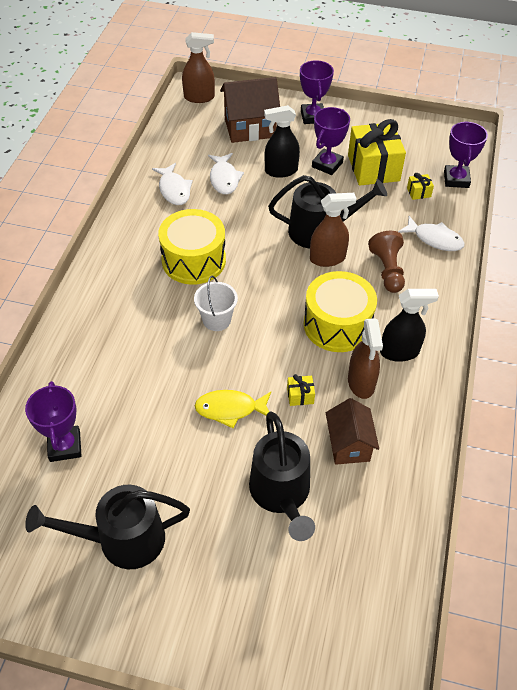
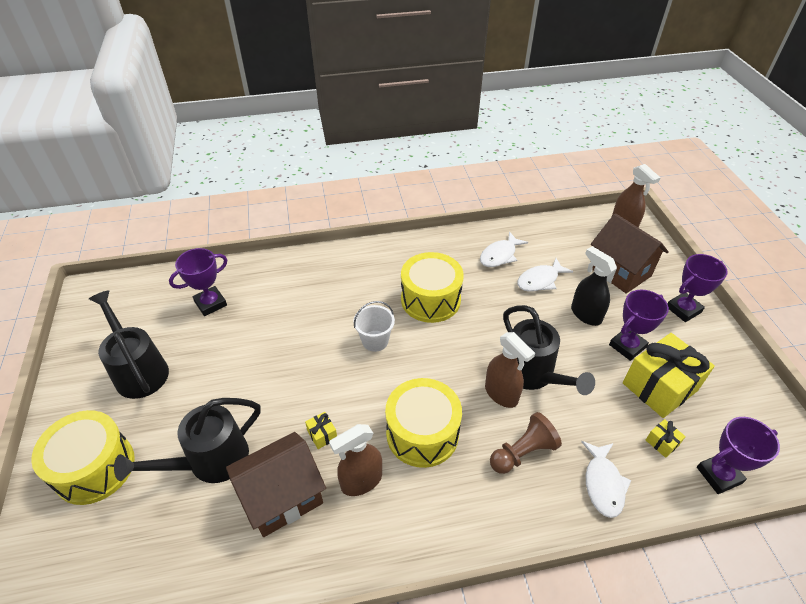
camera: 65 degrees right, 5 degrees down
(230, 409) = (285, 388): yellow fish -> none
(234, 604) = (95, 468): none -> yellow drum
(327, 165) = (627, 346): purple trophy -> purple trophy turned 45 degrees counterclockwise
(349, 445) = (282, 497): brown house -> brown house, size x1.51
(399, 352) = (419, 503): black spray bottle -> none

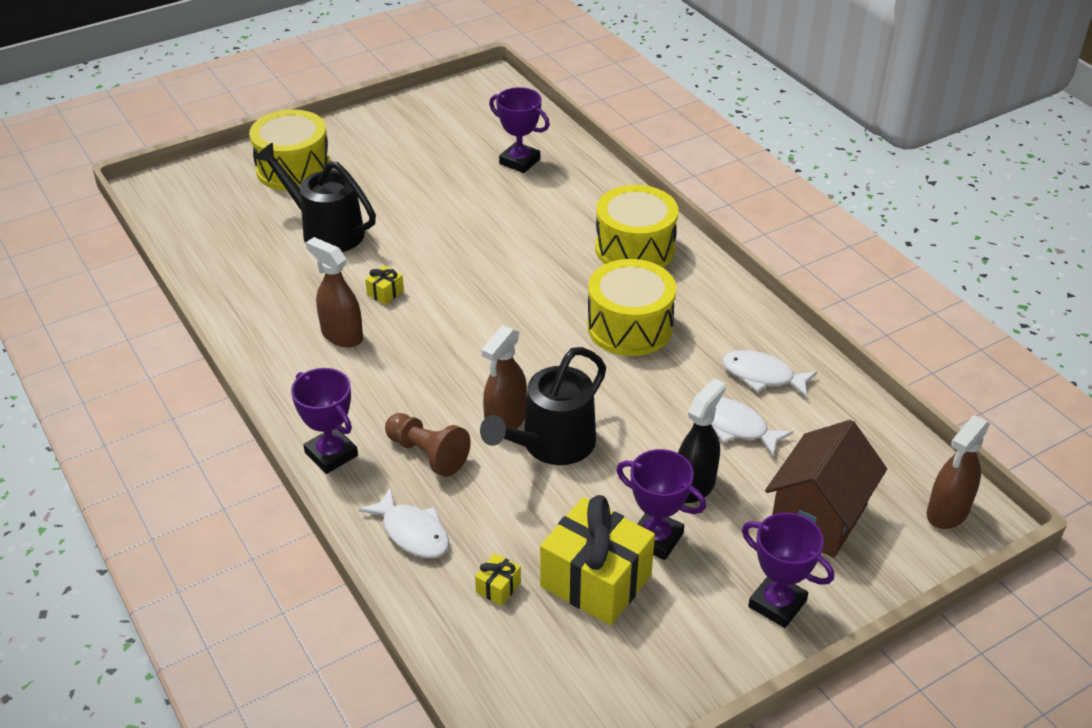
camera: 70 degrees right, 5 degrees down
(138, 370) = (408, 150): black watering can -> none
(282, 497) = (305, 288): brown house -> none
(375, 341) = (533, 297): white bucket -> none
(422, 433) = (418, 366): yellow drum -> yellow drum (635, 248)
(603, 484) = (412, 532): white fish -> white fish turned 120 degrees counterclockwise
(719, 475) = (470, 651): purple trophy -> purple trophy (331, 454)

